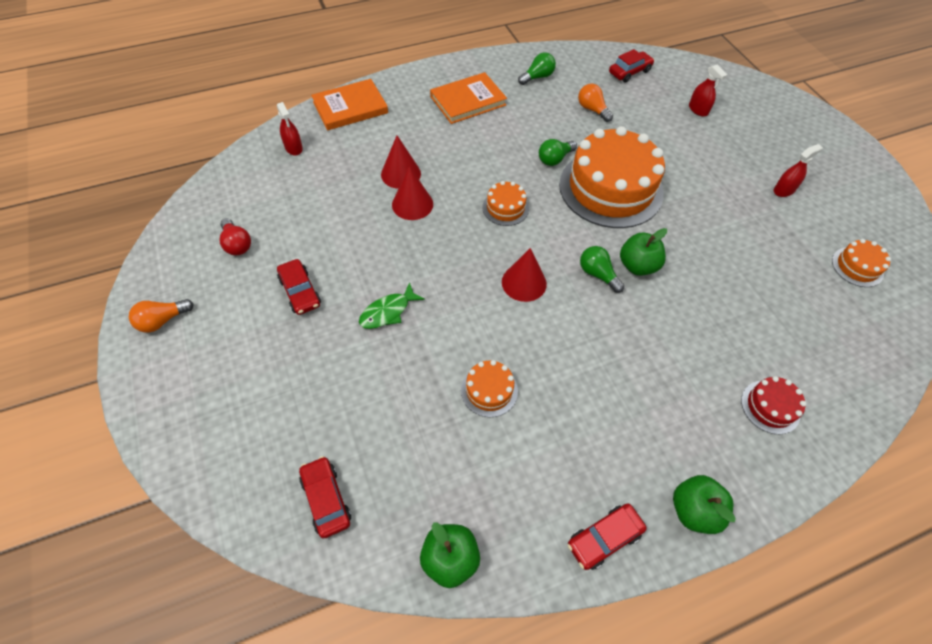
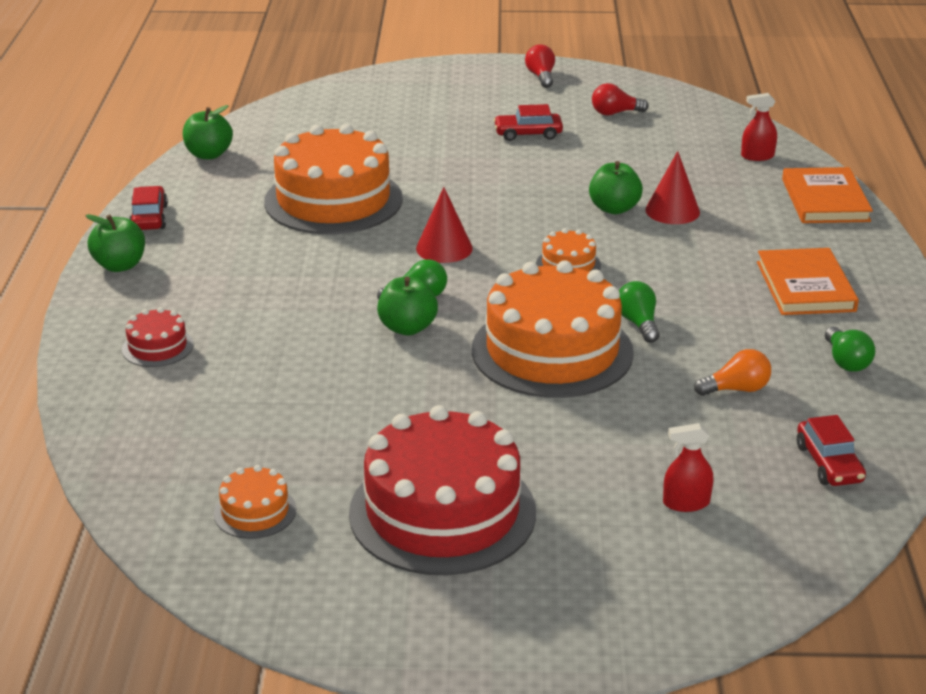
camera: 115 degrees right, 25 degrees down
(162, 321) = (541, 77): orange light bulb -> red light bulb
(326, 499) = (306, 119): red car -> none
(388, 312) = (468, 170): green fish -> none
(412, 204) = (614, 208): red cone -> green apple
(489, 390) = (333, 200): orange cake -> orange cake, size x2.28
(783, 190) = (442, 512): red spray bottle -> red cake

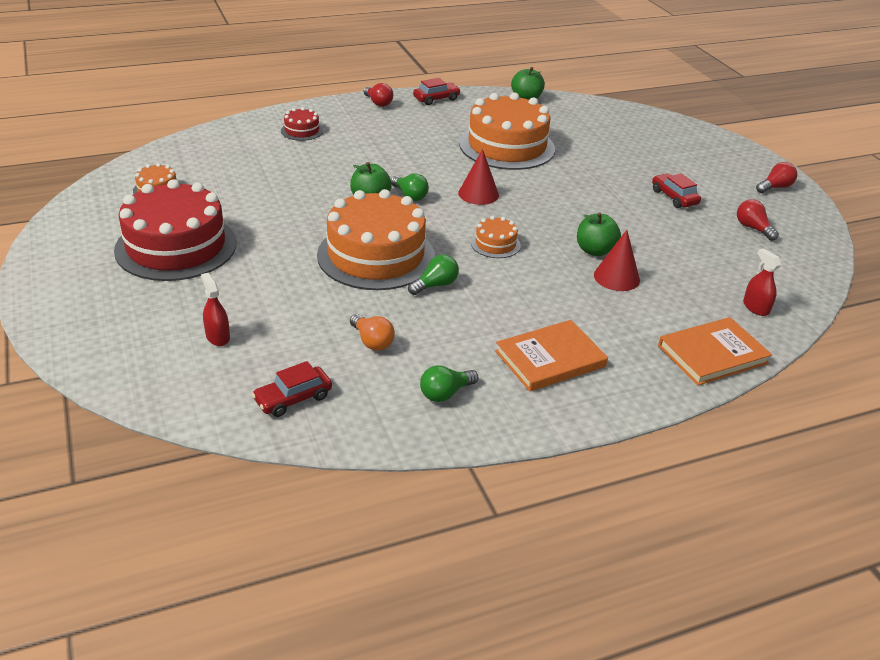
camera: 65 degrees right, 5 degrees up
(120, 265) = (378, 103): green apple -> red light bulb

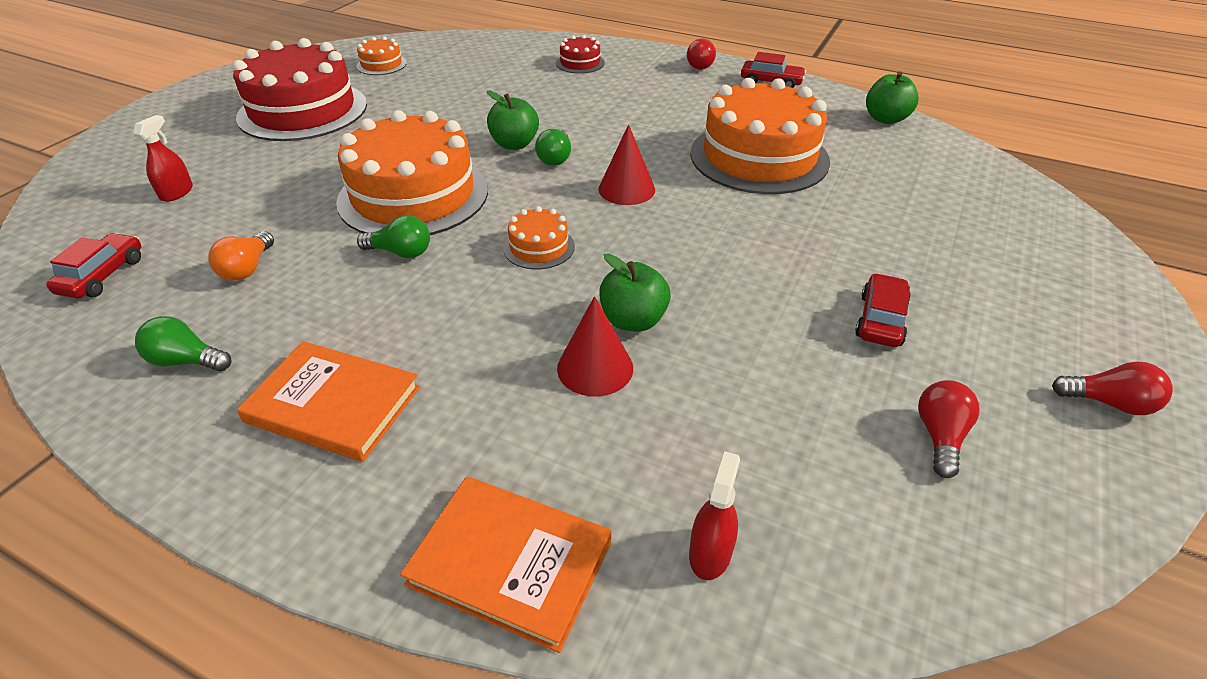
camera: 50 degrees right, 5 degrees up
(293, 398) = (103, 275): red car -> red car turned 90 degrees clockwise

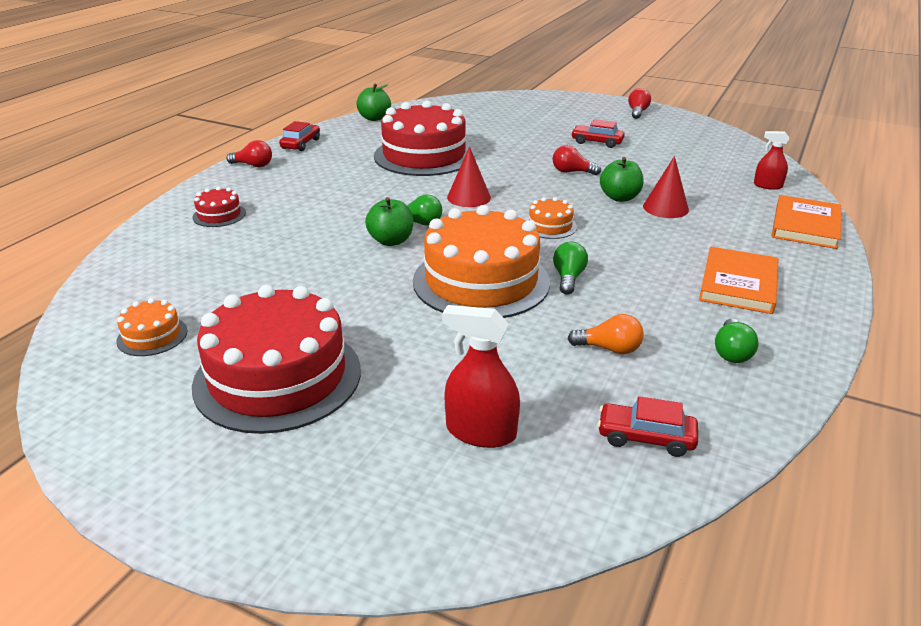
camera: 90 degrees left, 10 degrees down
(176, 192) = (481, 432): red spray bottle -> red spray bottle, size x1.56
(759, 157) = (424, 155): orange cake -> red cake
(940, 436) = (674, 141): red light bulb -> red light bulb (572, 172)

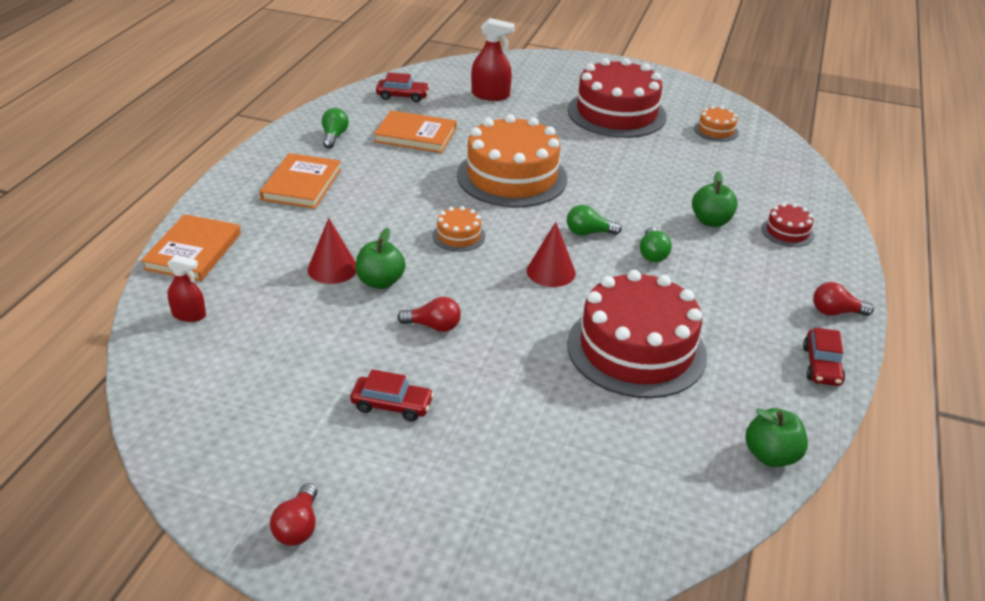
camera: 170 degrees right, 5 degrees up
(391, 241) = (604, 211): green apple -> green apple (711, 221)
(568, 278) = (441, 183): green light bulb -> green light bulb (652, 254)
(609, 349) = (415, 135): orange light bulb -> orange book

